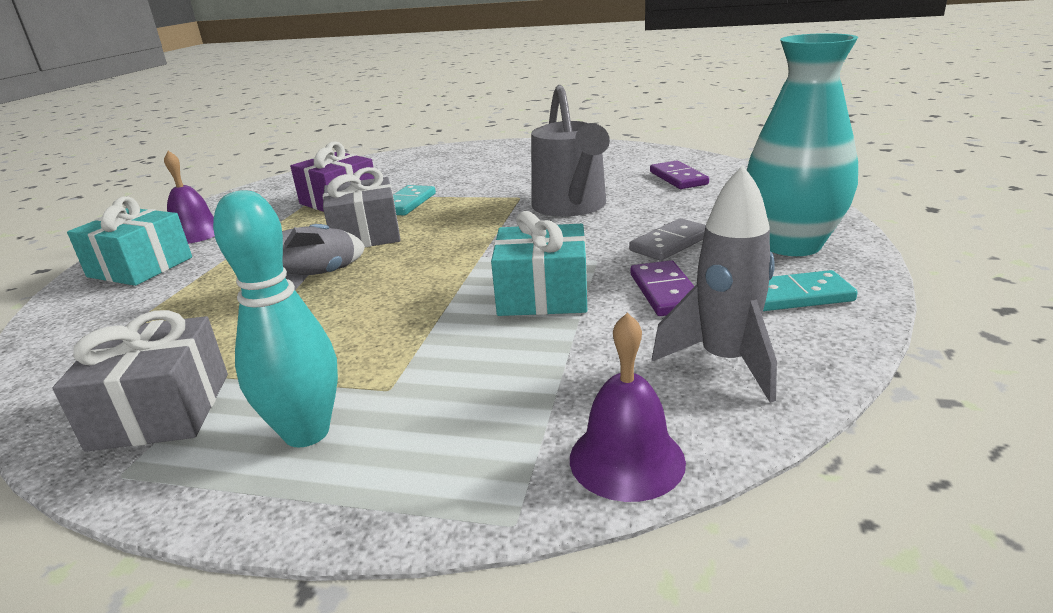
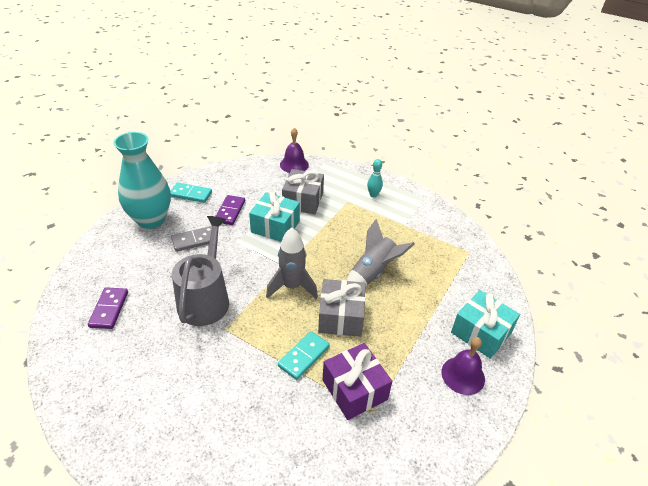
camera: 165 degrees left, 15 degrees up
(161, 410) = (421, 217): grey gift -> grey gift (303, 201)
(307, 433) = (373, 195): turquoise bowling pin -> turquoise bowling pin, size x0.57
(725, 362) = (244, 179): grey rocket -> grey rocket (292, 287)

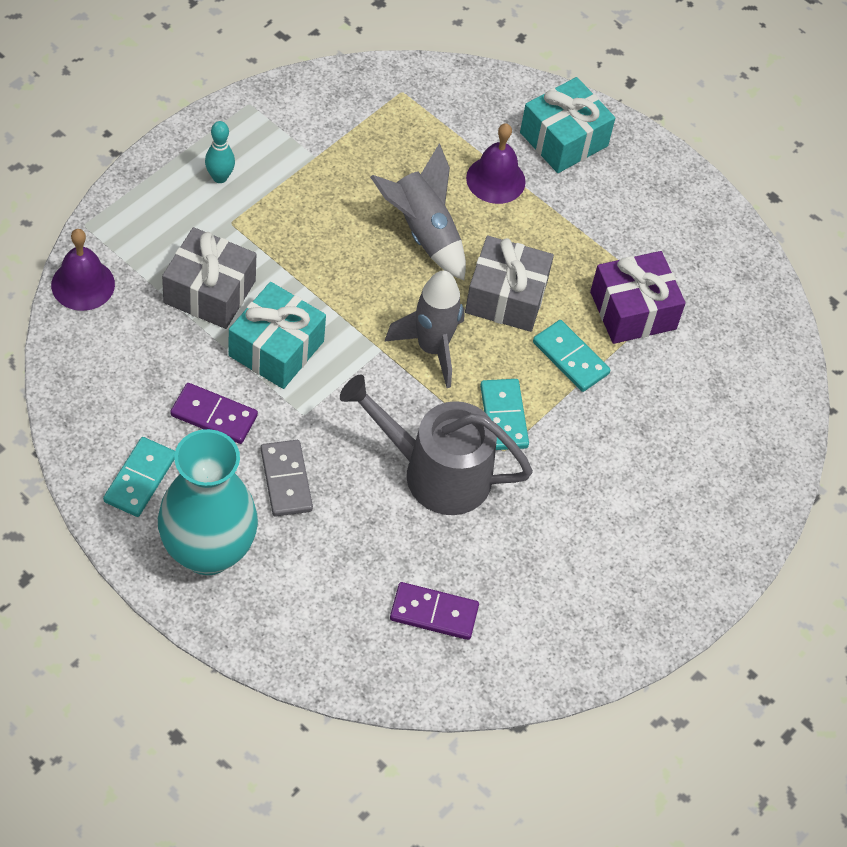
camera: 85 degrees left, 15 degrees up
(250, 326) = (504, 416): none -> turquoise domino
(463, 375) = (628, 185): purple bell -> purple bell (495, 179)

